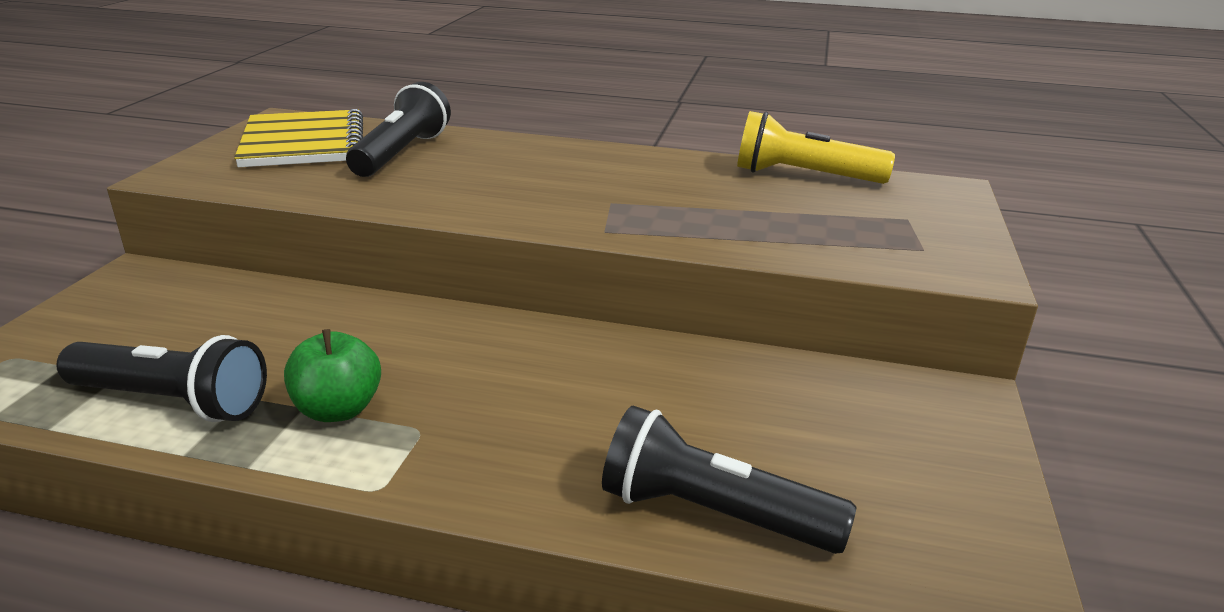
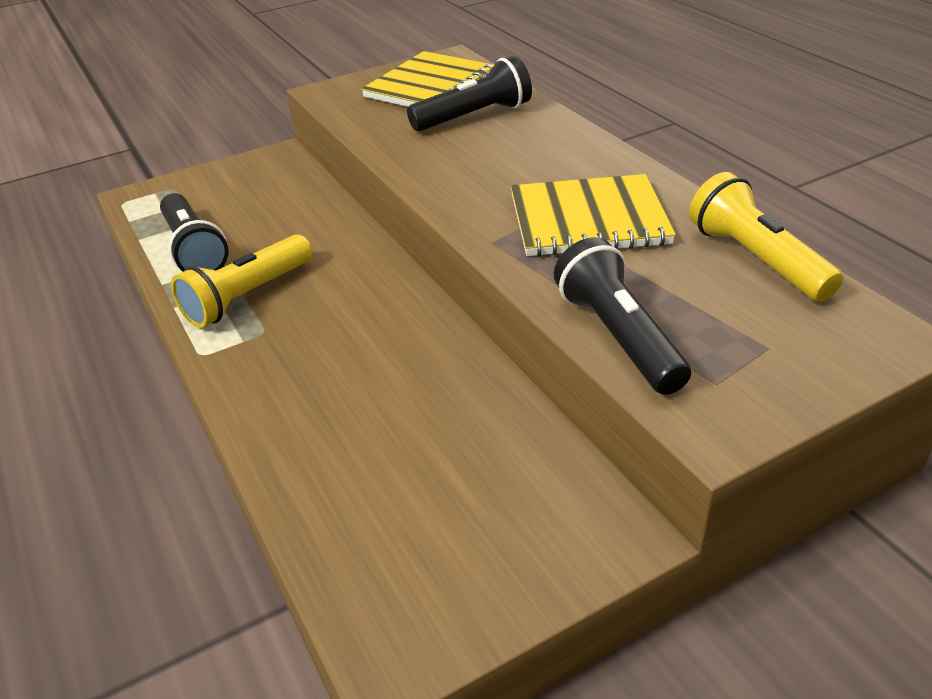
camera: 50 degrees right, 10 degrees up
(338, 410) = (247, 296): green apple -> yellow flashlight
(651, 191) = (588, 220): none -> yellow notebook
(713, 514) = (315, 482): black flashlight -> black flashlight (618, 337)

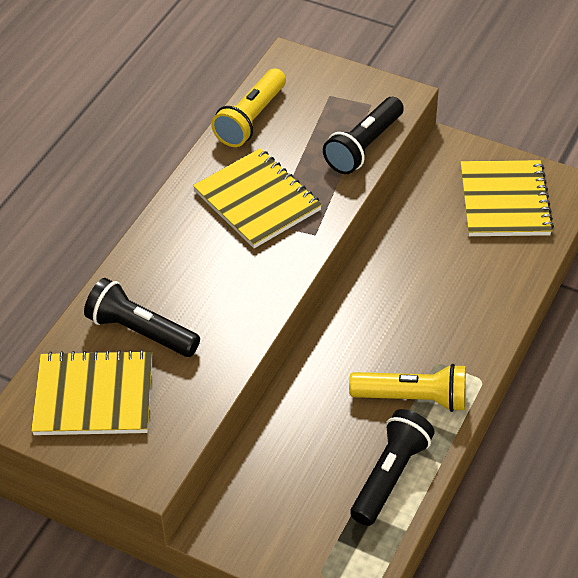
camera: 125 degrees left, 10 degrees up
(438, 537) = (505, 201): none -> yellow notebook

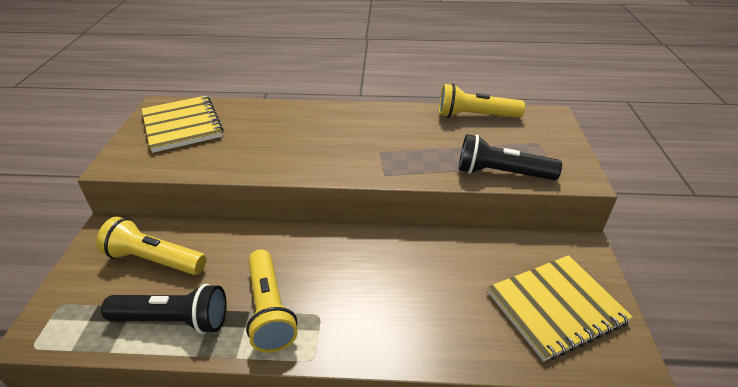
camera: 65 degrees right, 10 degrees down
(141, 332) = (245, 127): black flashlight -> none
(257, 200) = (398, 139): yellow notebook -> none
(293, 485) = (155, 260): none -> yellow flashlight

